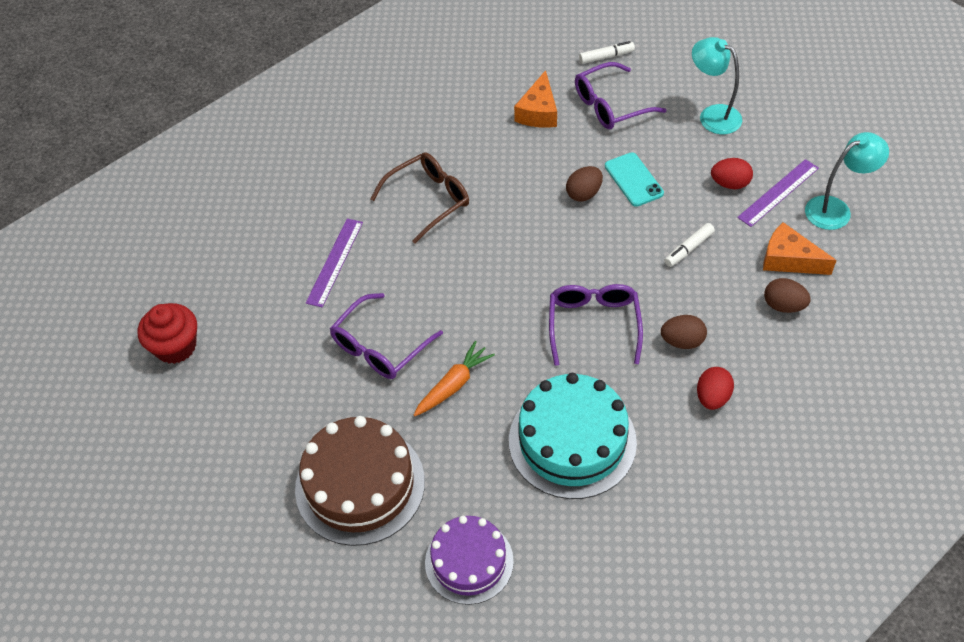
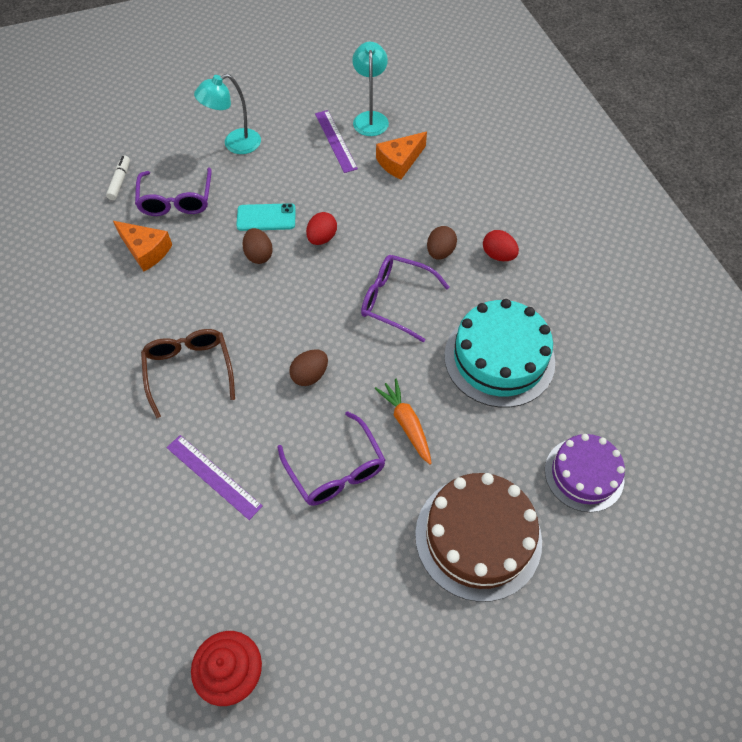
camera: 70 degrees left, 5 degrees up
(688, 249) = (356, 213): white marker -> none
(730, 184) = (309, 163): red egg -> red egg (322, 238)
(783, 306) = (438, 182): brown egg -> brown egg (310, 375)

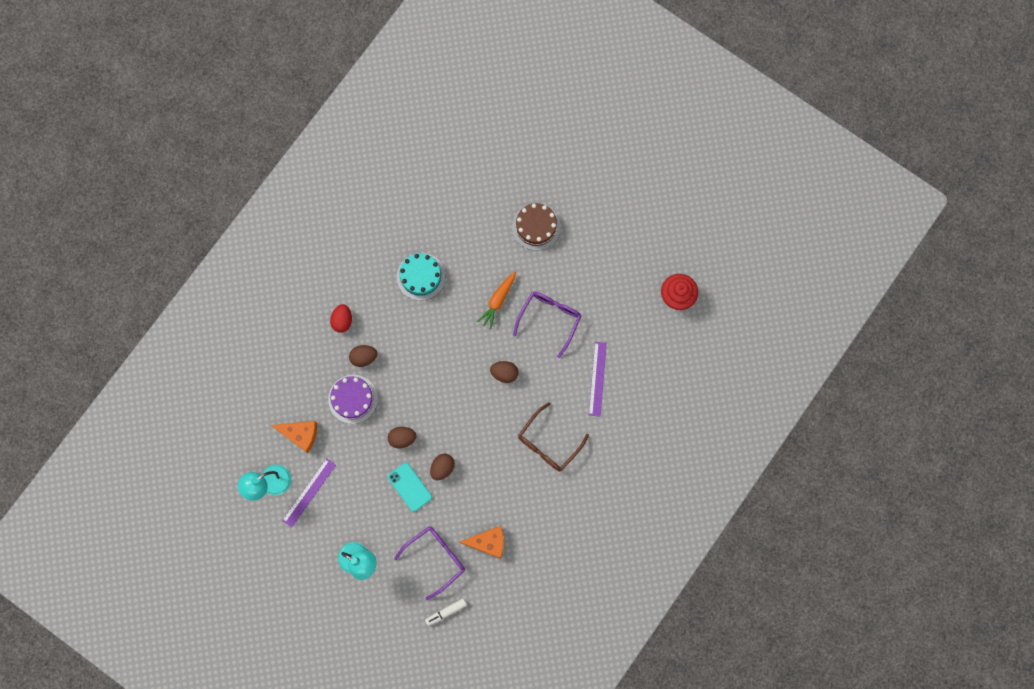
camera: 125 degrees left, 20 degrees up
(146, 250) = (488, 542): orange cheese -> orange cheese turned 90 degrees clockwise
(322, 238) = (402, 438): red egg -> brown egg
(395, 301) = (420, 360): purple glasses -> none
(478, 537) = (536, 227): brown cake -> brown cake, size x0.65
(499, 358) = (421, 276): turquoise cake -> turquoise cake, size x0.65
(584, 474) = (465, 194): purple cake -> purple cake (353, 399)

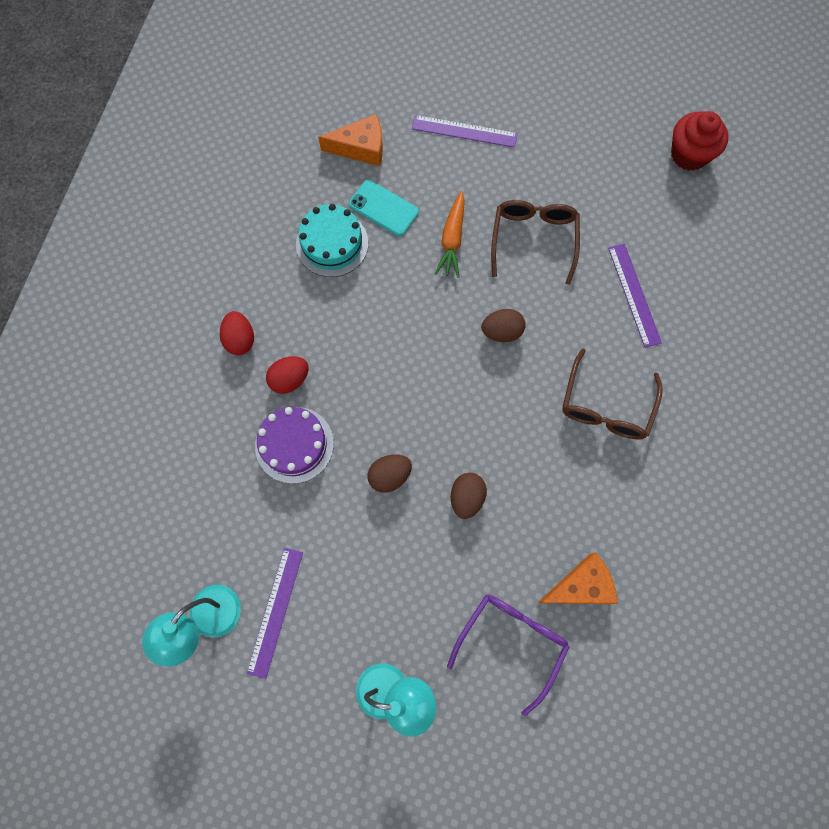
camera: 20 degrees left, 5 degrees down
(300, 434) = (231, 526): orange cheese -> orange cheese (361, 148)
(364, 357) = (290, 379): brown egg -> red egg
(410, 487) = (428, 544): turquoise phone -> turquoise phone (383, 208)
(446, 612) = (562, 724): white marker -> none
(536, 227) = (464, 131): brown cake -> purple ruler
(549, 319) = (533, 239): purple glasses -> brown glasses

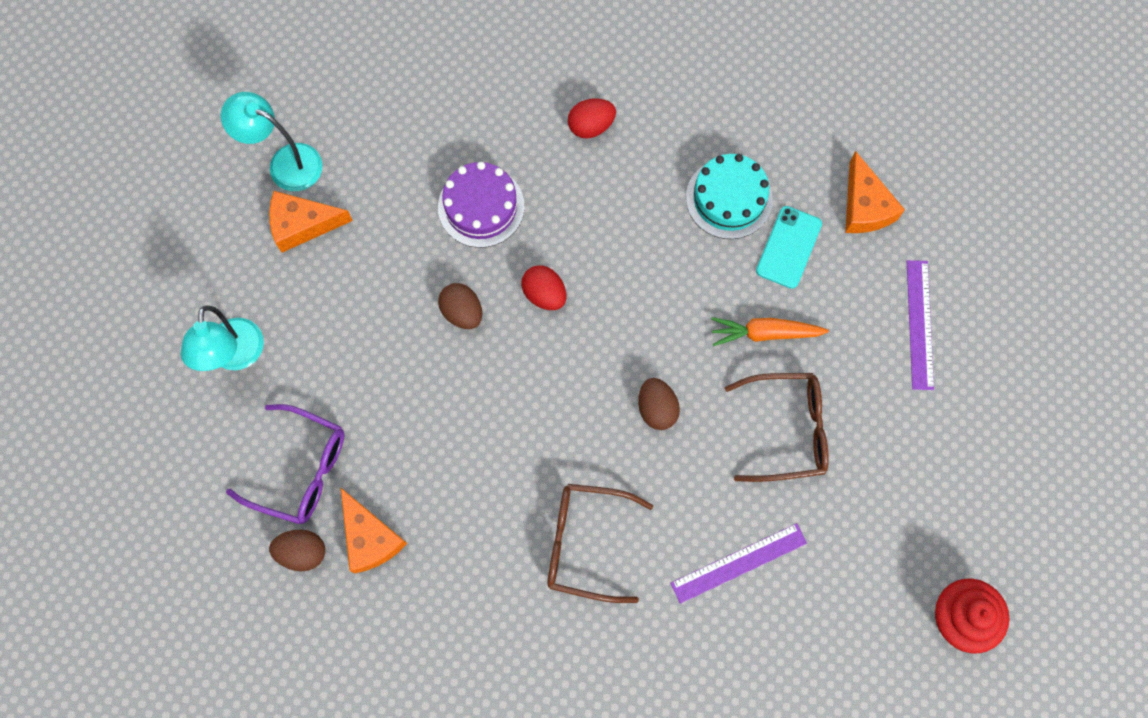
camera: 80 degrees right, 0 degrees up
(275, 611) = (302, 224): purple ruler -> orange cheese
(290, 379) = (554, 187): red egg -> red egg (544, 294)
(466, 497) = (450, 398): brown egg -> brown egg (302, 552)

